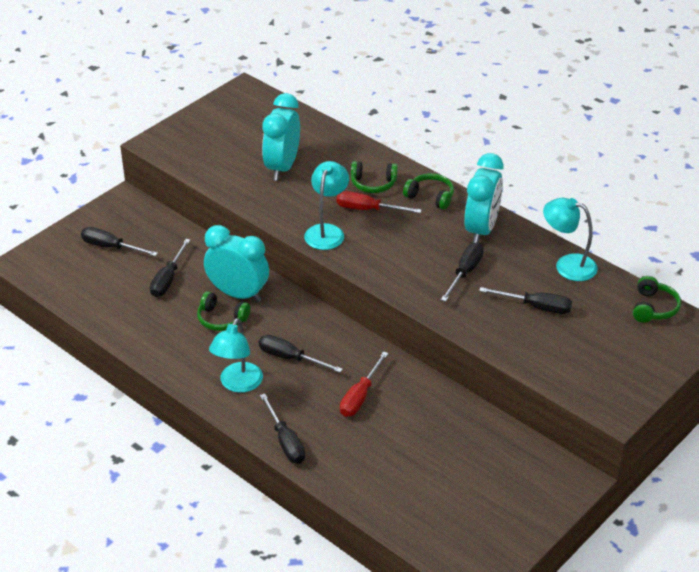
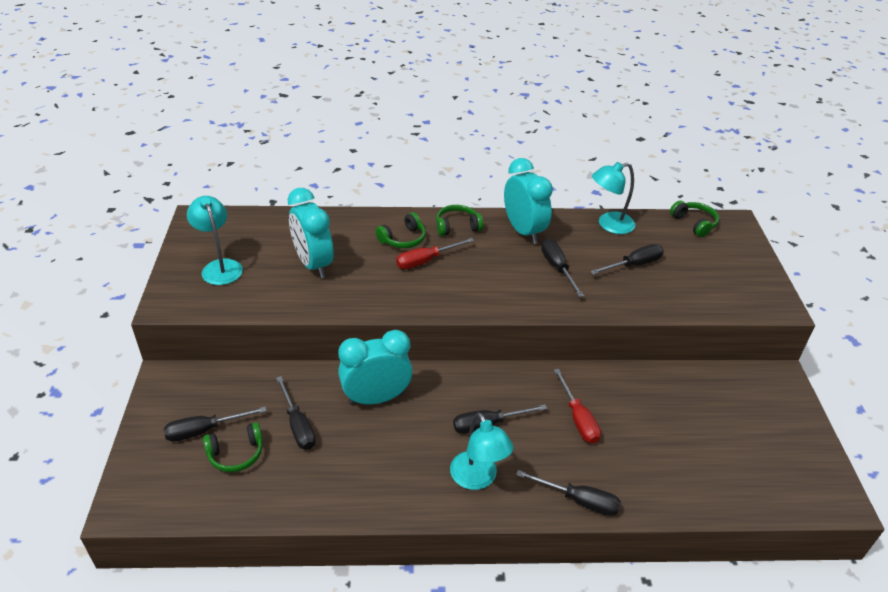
camera: 45 degrees left, 0 degrees up
(221, 319) = (390, 430): green headphones -> green headphones (236, 454)
(327, 231) = (419, 295): turquoise lamp -> turquoise lamp (220, 267)

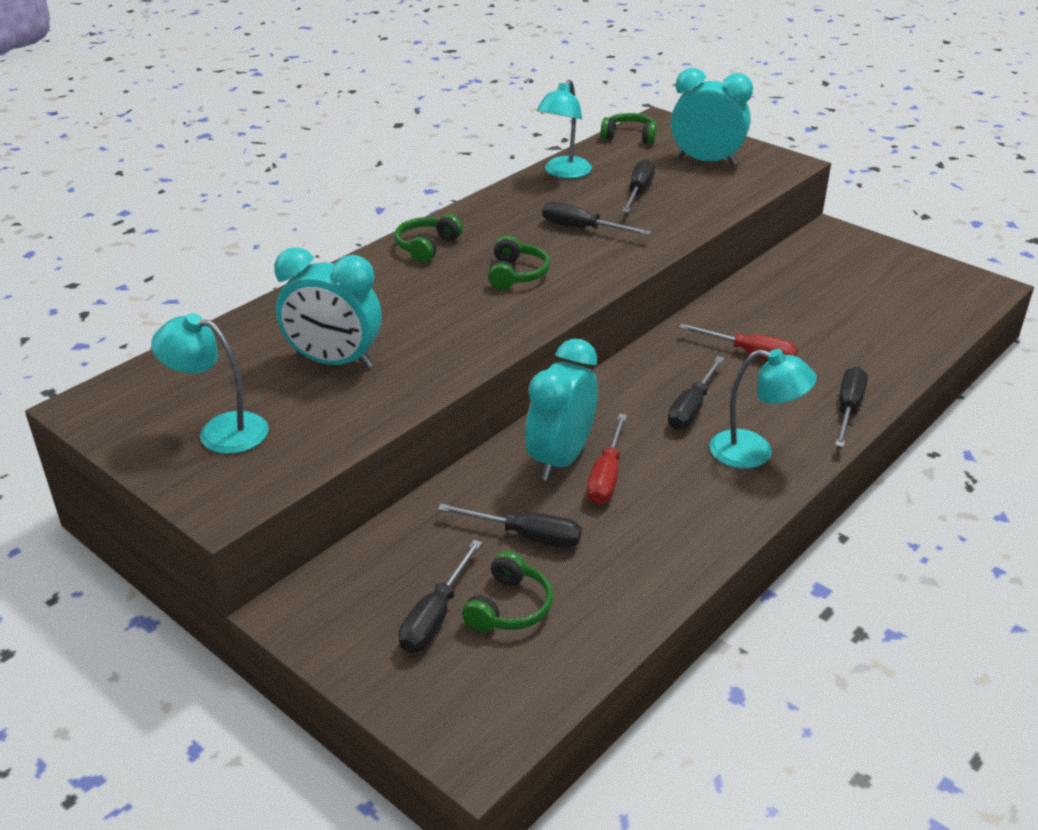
camera: 45 degrees left, 5 degrees down
(403, 239) = (391, 286): green headphones -> green headphones (516, 274)
(426, 261) = (450, 291): red screwdriver -> red screwdriver (606, 476)
(523, 231) = (498, 217): turquoise clock -> turquoise clock (706, 161)
(579, 500) = (848, 409): black screwdriver -> black screwdriver turned 45 degrees counterclockwise

